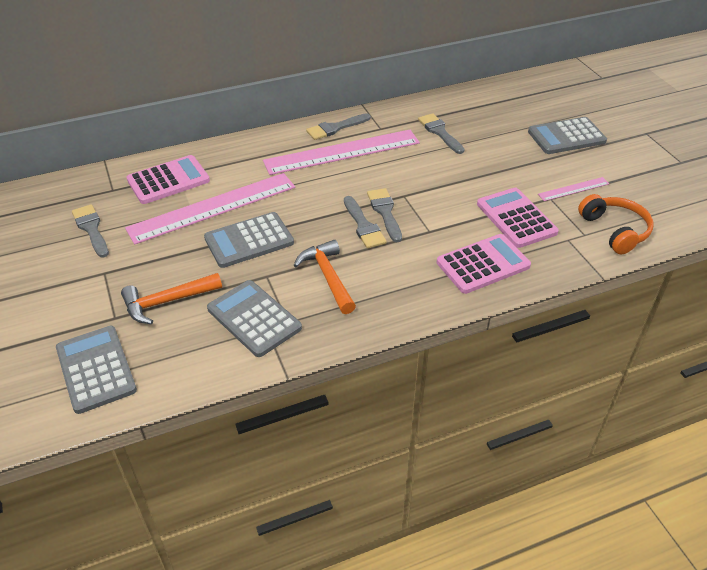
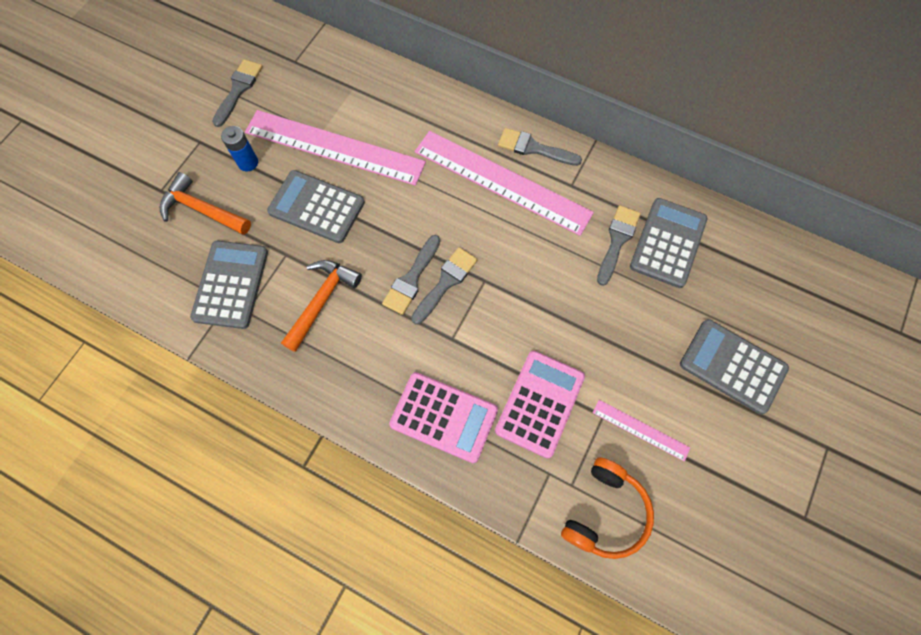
camera: 50 degrees right, 25 degrees up
(96, 369) = (104, 224): grey calculator -> grey calculator (668, 243)
(162, 256) = (248, 163): none -> blue battery
(168, 180) = (339, 88): pink calculator -> none

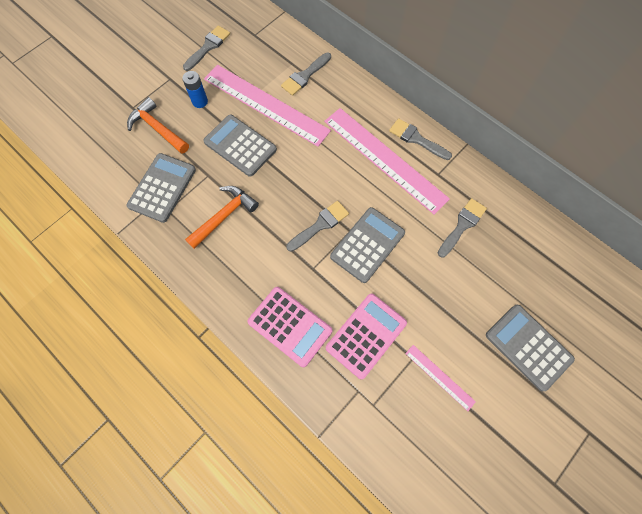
camera: 15 degrees right, 0 degrees up
(411, 279) = (295, 216): grey brush -> grey brush (305, 76)
(605, 512) = (393, 433): orange headphones -> none
(668, 243) = (502, 237): grey calculator -> grey calculator (367, 245)

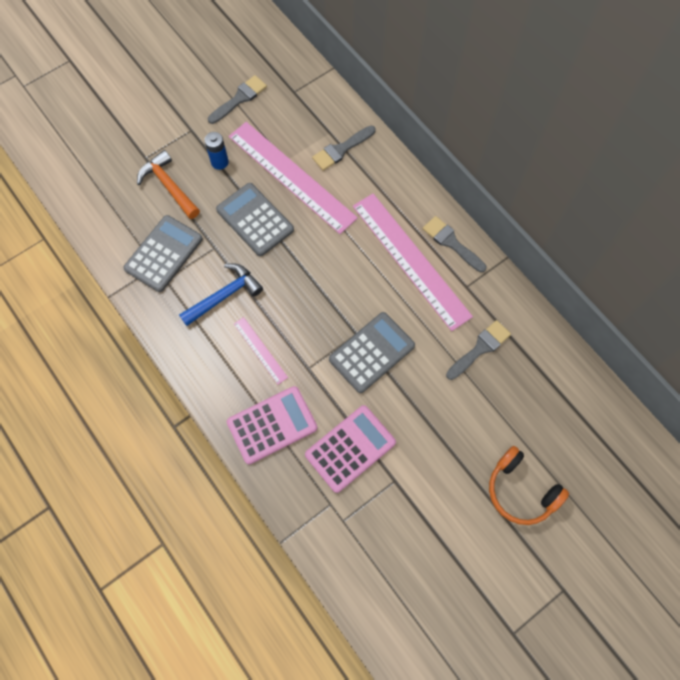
camera: 10 degrees right, 0 degrees up
(224, 216) = (224, 295): orange hammer -> blue hammer
(290, 326) = (272, 425): pink calculator -> pink calculator turned 75 degrees counterclockwise
(320, 225) = (325, 322): grey brush -> none
(439, 377) = (418, 505): pink ruler -> pink ruler (260, 350)
(528, 347) = (520, 491): grey calculator -> orange headphones

